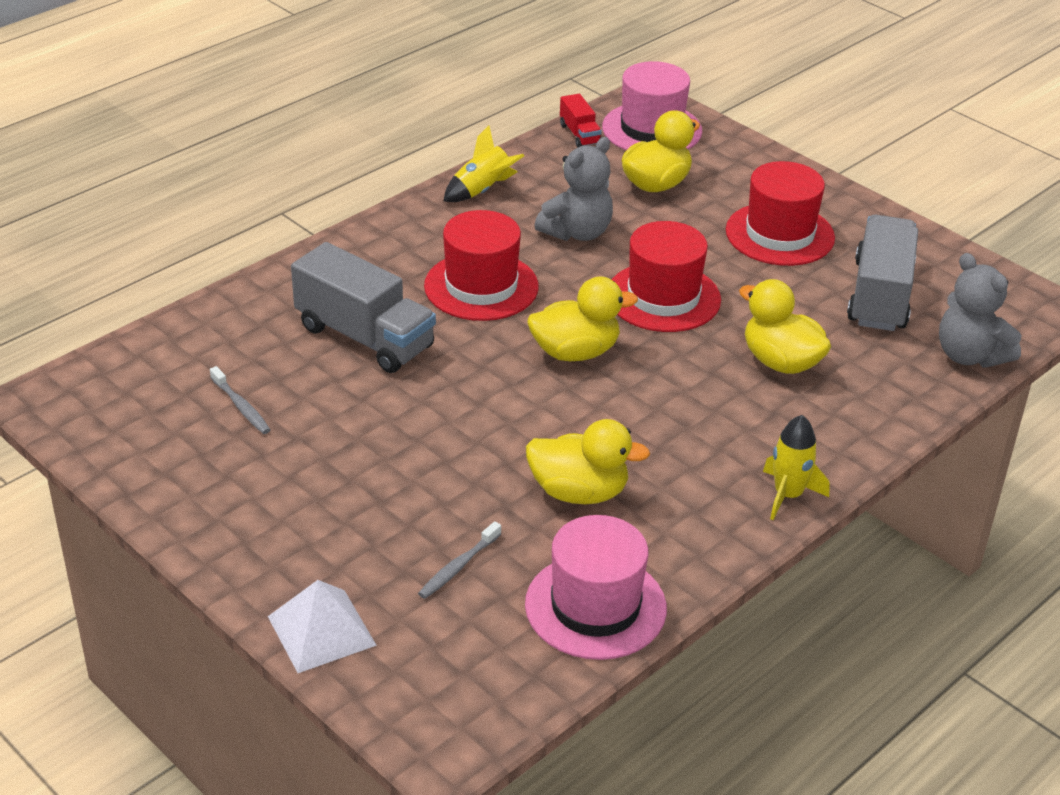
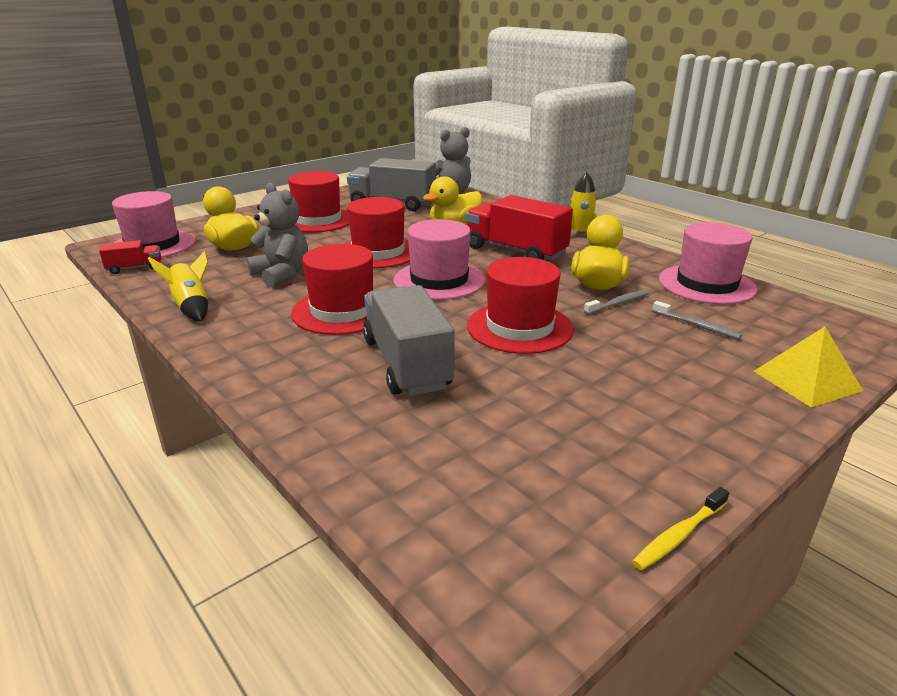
camera: 85 degrees left, 10 degrees down
(102, 481) = (679, 535): none -> yellow toothbrush
(241, 407) = (520, 433): grey toothbrush -> grey toothbrush (618, 303)
(321, 630) = (807, 380): white pyramid -> yellow pyramid
(365, 337) = (406, 363): grey truck -> grey truck turned 60 degrees counterclockwise
(447, 415) = (519, 327): none -> red hat
(575, 352) = (439, 280): yellow duck -> pink hat
(693, 421) = (515, 251): none -> red truck

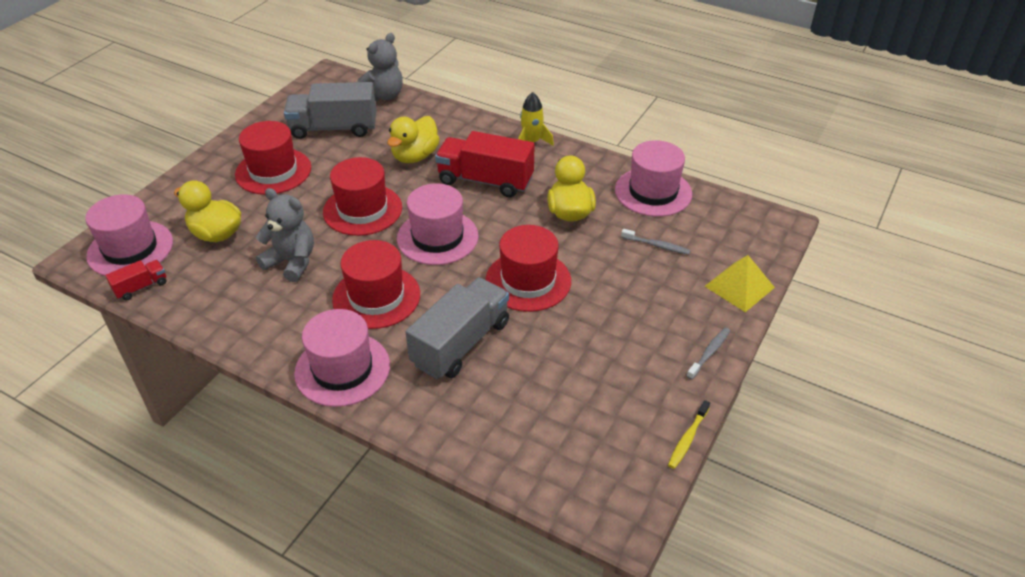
camera: 20 degrees left, 15 degrees up
(191, 307) = (240, 326): yellow rocket -> none
(259, 359) = (342, 369): none -> pink hat
(406, 363) = (461, 343): grey truck -> grey truck turned 75 degrees clockwise
(618, 303) = (593, 233): grey toothbrush -> grey toothbrush (709, 353)

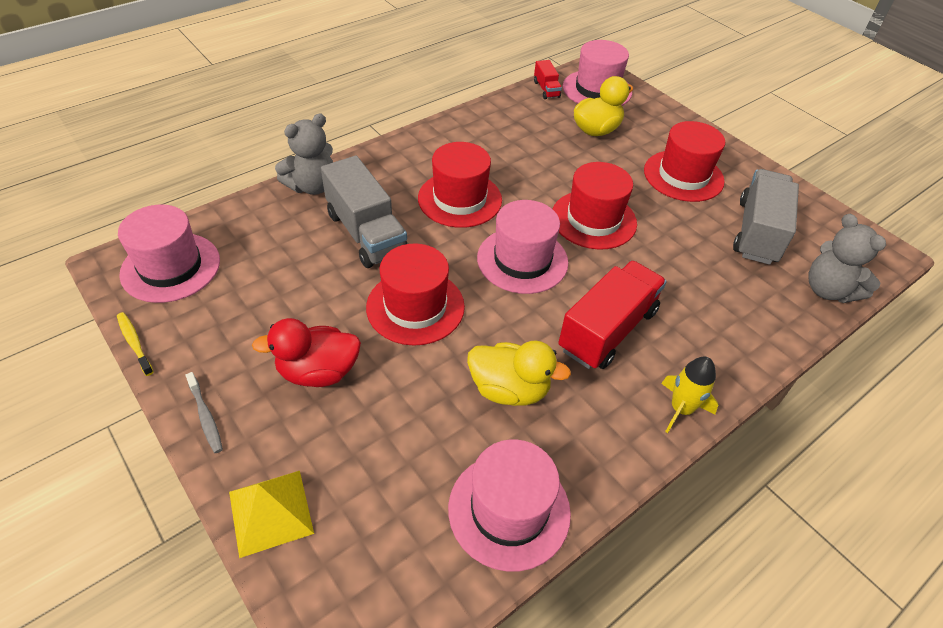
camera: 110 degrees right, 5 degrees up
(292, 262) = (535, 162): grey teddy bear -> grey teddy bear (312, 186)
(342, 369) = (388, 163): pink hat -> pink hat (171, 267)
(415, 156) = (680, 283): yellow duck -> none
(627, 310) = (318, 372): none -> red duck
(657, 245) = (399, 455): grey toothbrush -> none

